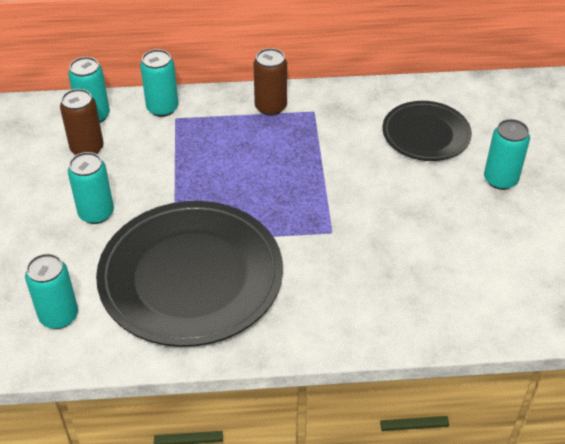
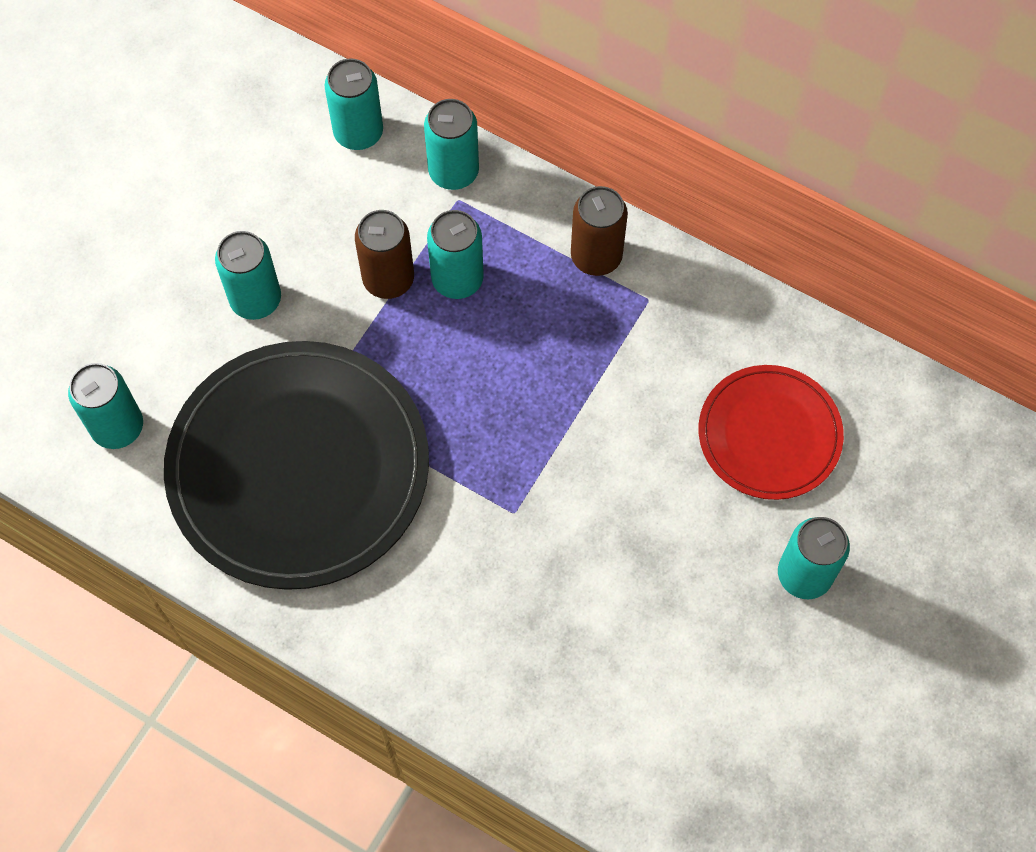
camera: 35 degrees right, 20 degrees up
(87, 148) = (313, 185): brown can -> brown can (388, 279)
(206, 150) = (457, 279): none -> turquoise can
(426, 134) = (769, 434): black plate -> red plate

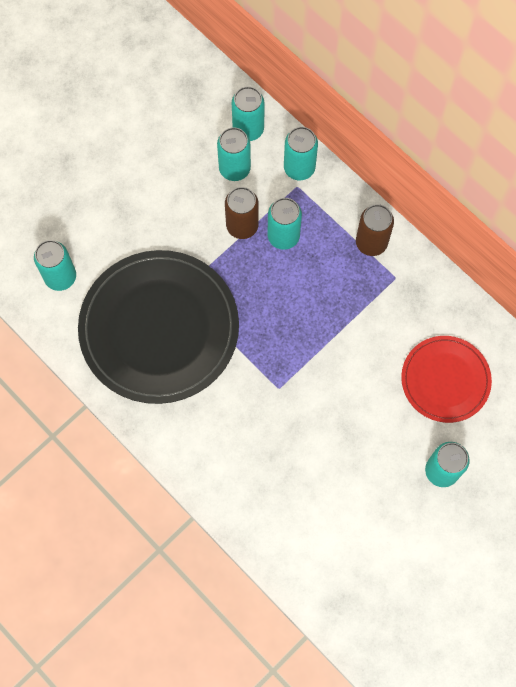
camera: 15 degrees right, 5 degrees up
(256, 299) = (160, 219): turquoise can -> turquoise can (234, 169)

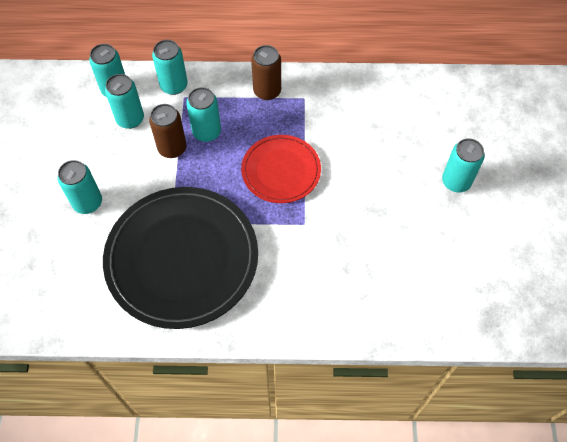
camera: 45 degrees left, 10 degrees down
(60, 277) = (71, 288): turquoise can -> turquoise can (87, 202)
(445, 380) = (398, 129): red plate -> red plate (281, 170)

